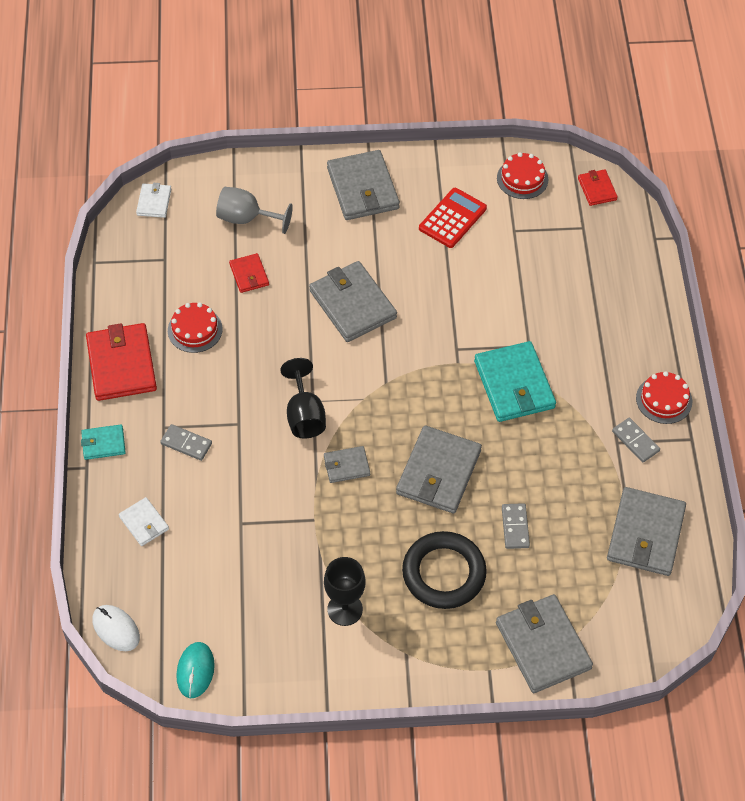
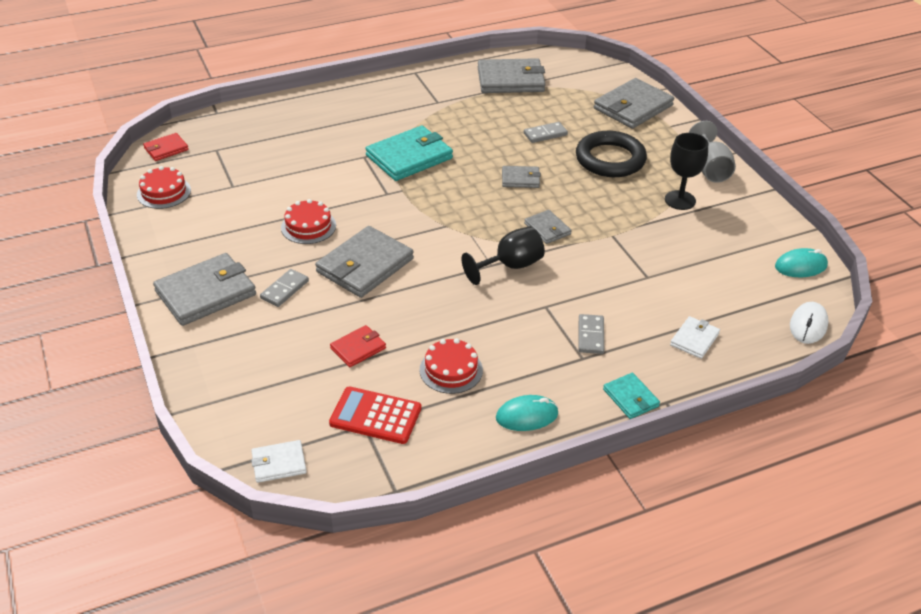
camera: 110 degrees left, 15 degrees down
(121, 364) = (527, 416): red wallet -> turquoise mouse
(246, 218) = (278, 372): grey goblet -> grey goblet (710, 169)
(438, 472) = (520, 179): grey wallet -> grey wallet, size x0.52
(452, 218) = (229, 225): red calculator -> red calculator (375, 416)
(635, 441) = (432, 94): grey domino -> grey domino (285, 290)
(664, 400) = (385, 87): red cake -> red cake (308, 226)

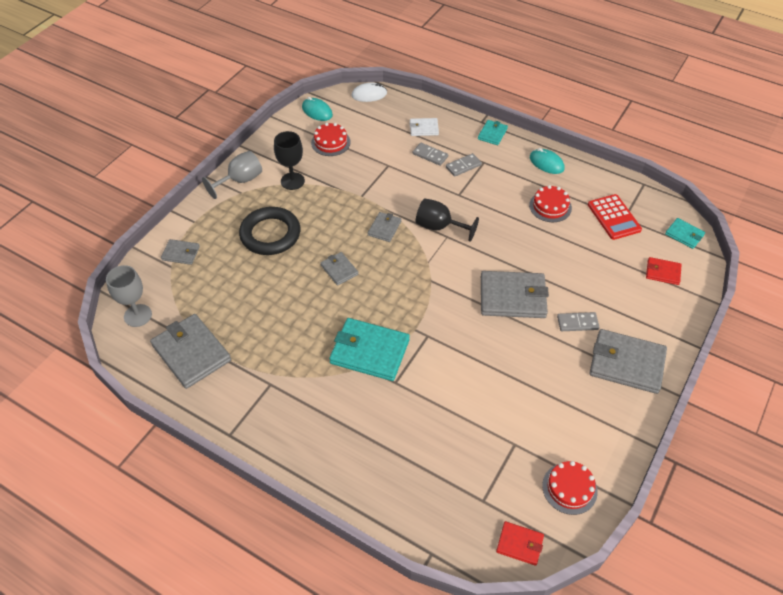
camera: 125 degrees left, 10 degrees up
(279, 463) = (684, 235): white wallet -> turquoise wallet
(308, 226) = (508, 356): red cake -> red cake (330, 142)
(358, 348) = (580, 254): red wallet -> red wallet (662, 272)
(545, 134) = (265, 286): grey domino -> grey domino (430, 155)
(578, 69) = (138, 315): none -> grey goblet
(633, 107) = (181, 253): grey wallet -> grey wallet, size x0.52

